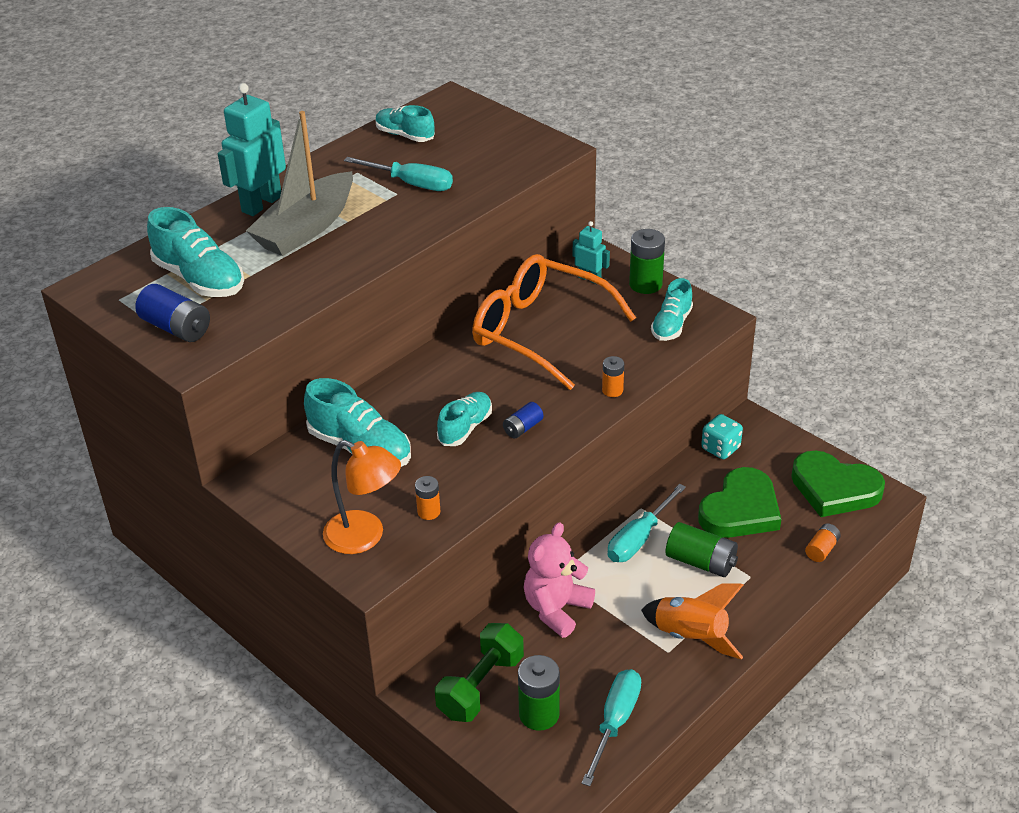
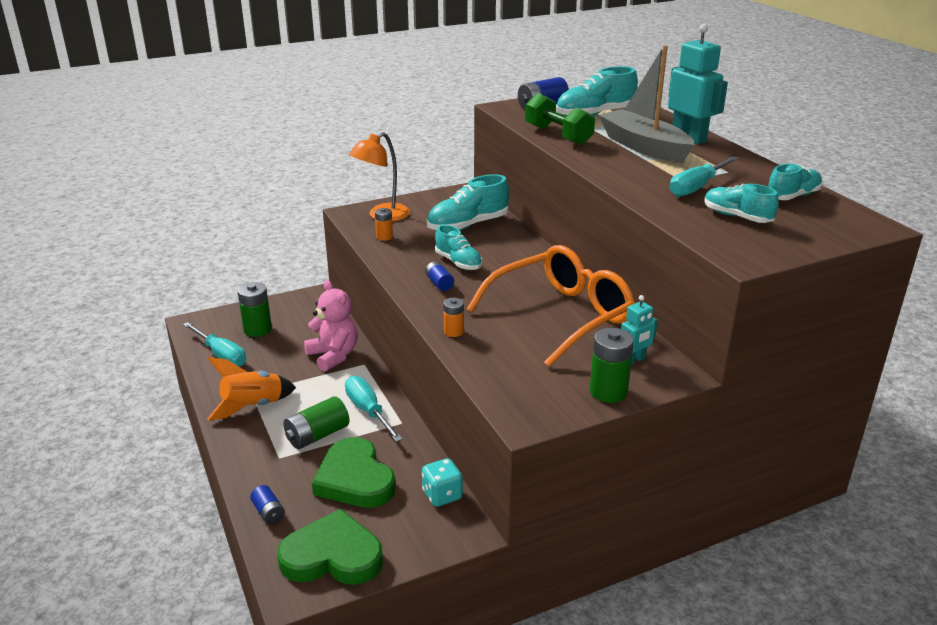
camera: 110 degrees right, 10 degrees down
(481, 686) = (299, 314): green dumbbell -> green dumbbell (558, 135)
(671, 325) = (528, 388): turquoise shoe -> turquoise shoe (737, 217)
(821, 549) = (268, 512): orange battery -> blue battery
(834, 488) = (332, 556): green heart -> green heart turned 45 degrees clockwise

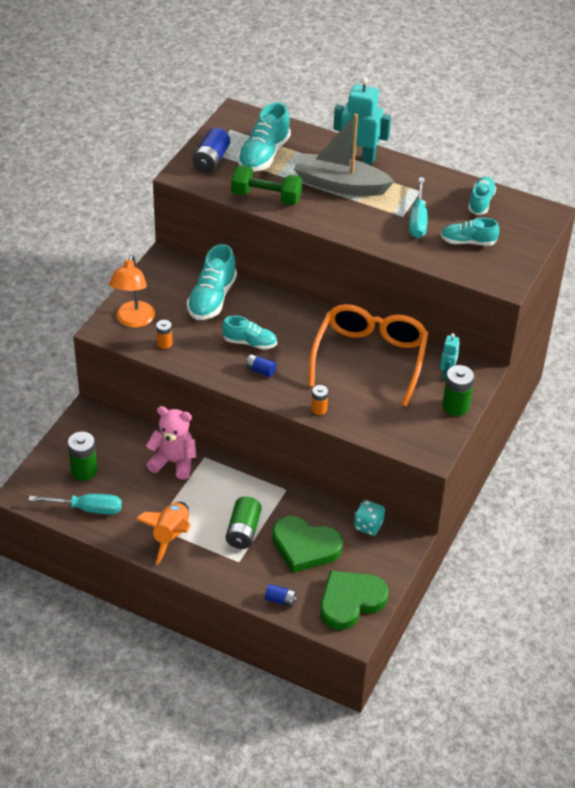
camera: 40 degrees left, 15 degrees up
(368, 411) = (254, 493): turquoise screwdriver -> none

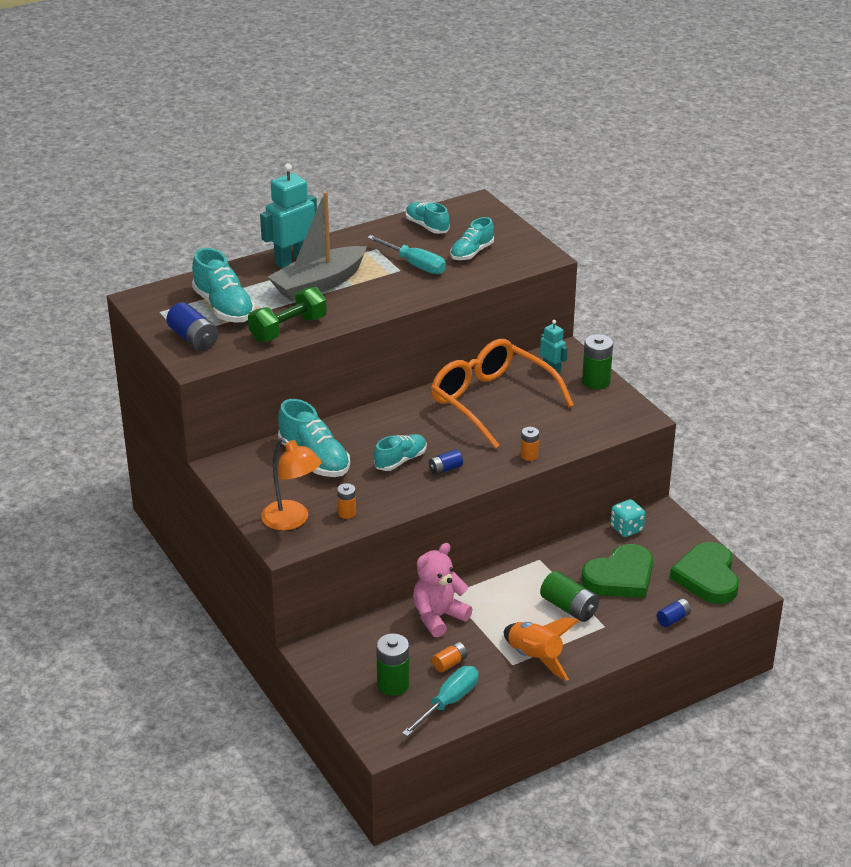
camera: 55 degrees left, 10 degrees down
(128, 491) = (449, 663): none -> orange battery

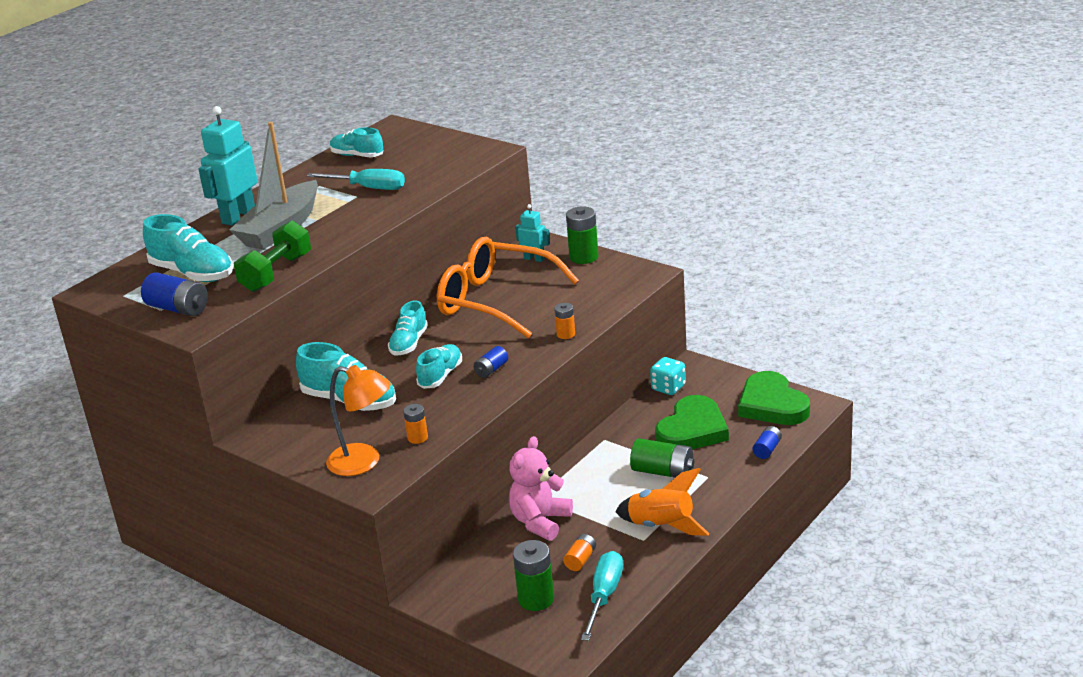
camera: 20 degrees left, 5 degrees down
(471, 253) = (418, 165): turquoise shoe -> turquoise shoe (409, 343)

